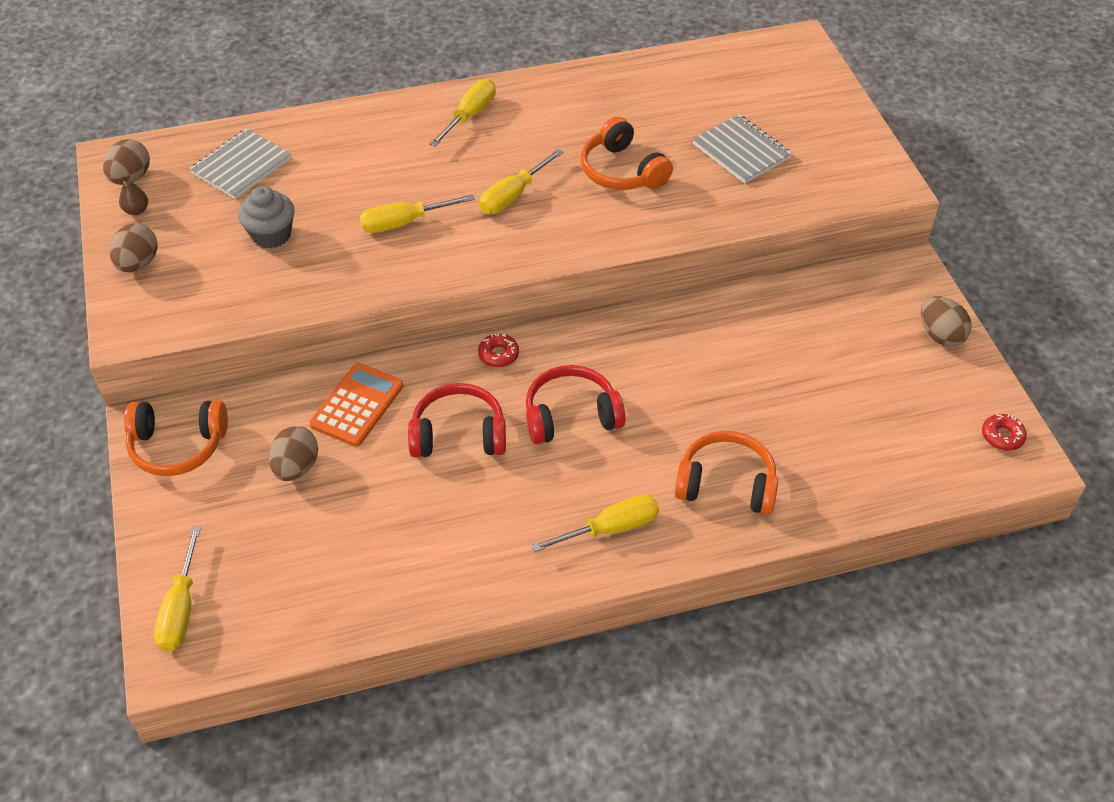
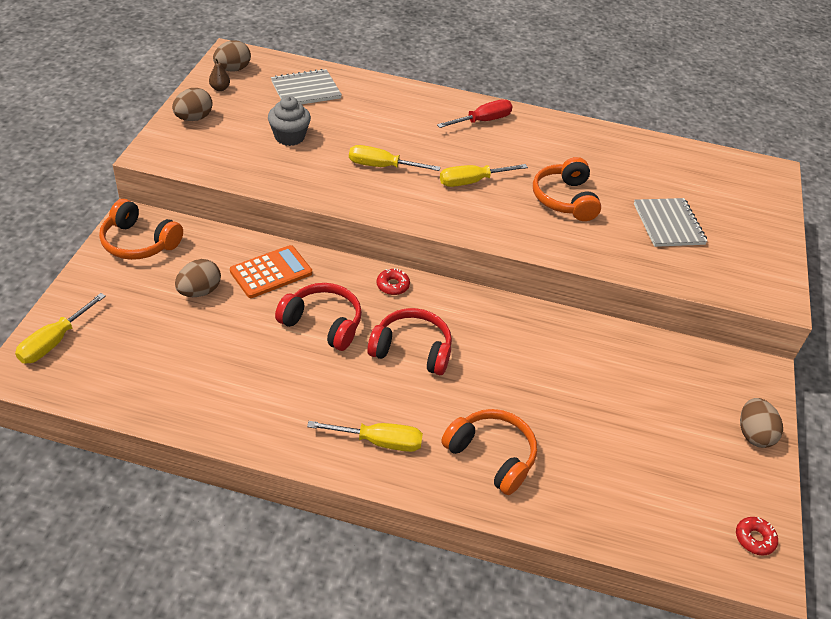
camera: 25 degrees right, 5 degrees down
(470, 116) = (482, 121): yellow screwdriver -> red screwdriver

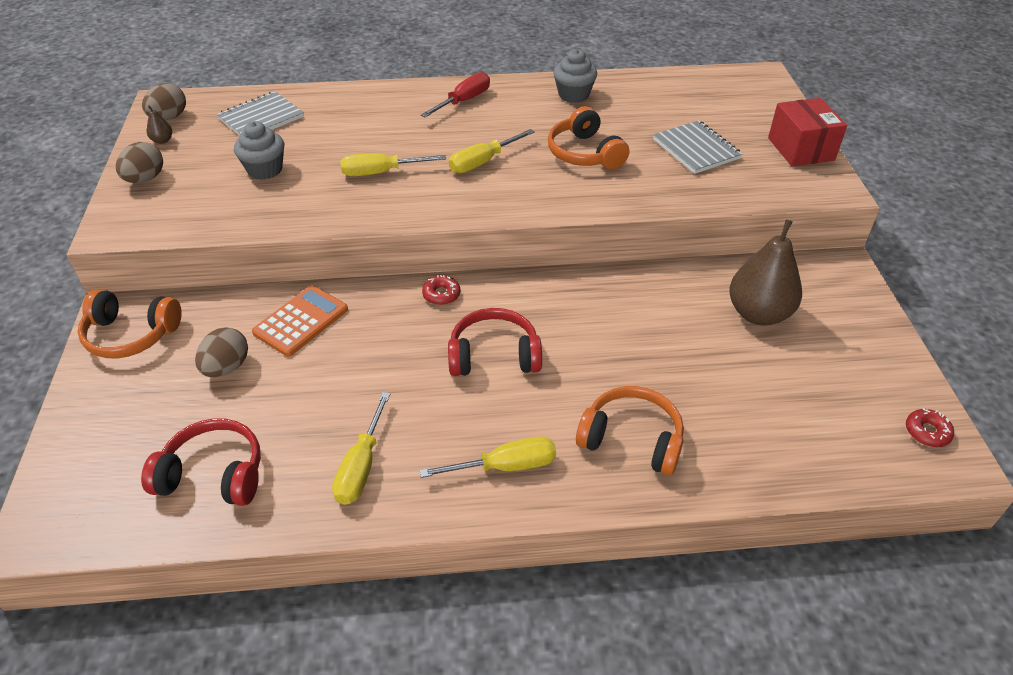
camera: 15 degrees left, 0 degrees up
(55, 341) = (70, 481): yellow screwdriver -> yellow screwdriver (361, 466)
(323, 323) = (384, 358): red headphones -> red headphones (214, 474)
(583, 142) = (573, 95): none -> grey cupcake
(658, 388) = (758, 314): none -> brown pear
(753, 434) = (869, 329): brown egg -> none
(768, 252) = (801, 149): none -> red box

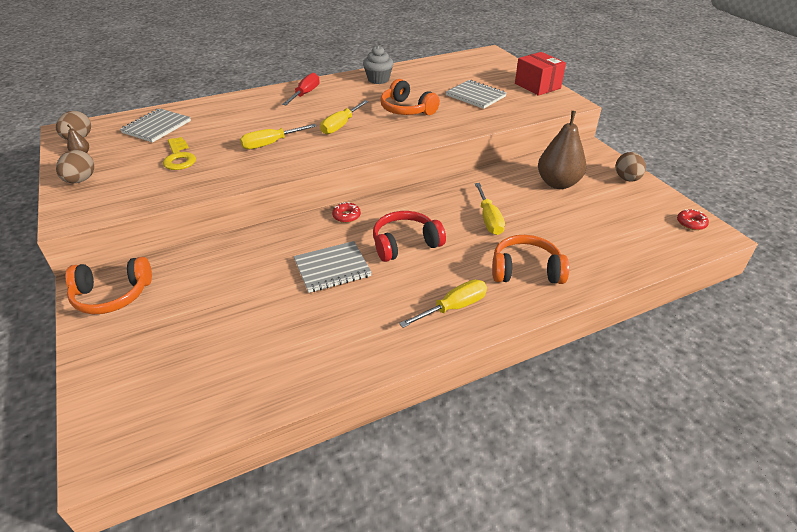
camera: 20 degrees left, 5 degrees down
(214, 474) = (237, 371): red headphones -> none
(227, 367) = (207, 298): brown egg -> brown egg (627, 179)
(265, 170) = (179, 157): grey cupcake -> yellow key
(301, 321) = (250, 255): orange calculator -> none
(361, 466) = (351, 334): yellow screwdriver -> yellow screwdriver (488, 219)
(386, 367) = (332, 268): none -> grey notebook

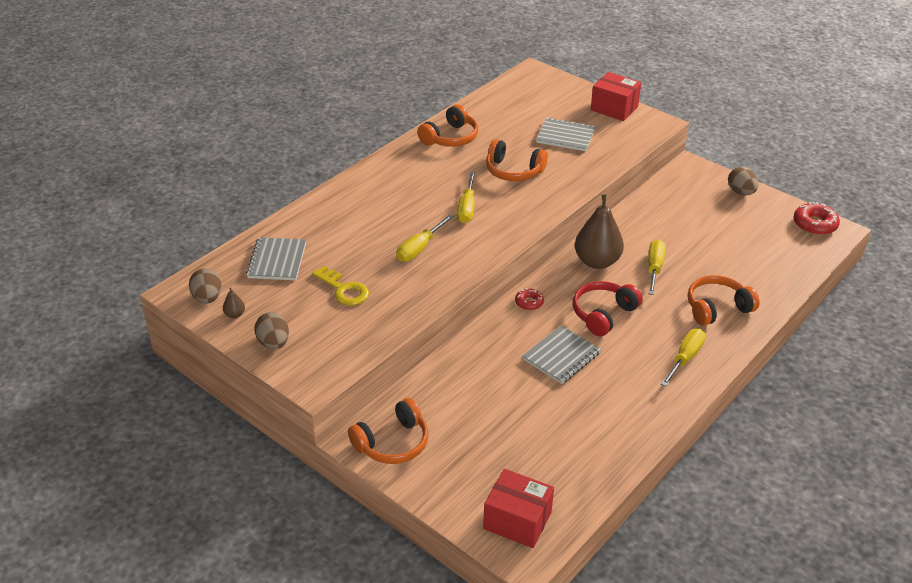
camera: 25 degrees left, 0 degrees up
(135, 413) = (517, 520): none -> red box
(305, 94) = (391, 177): red screwdriver -> none
(378, 79) = (450, 138): grey cupcake -> orange headphones
(488, 219) = (654, 268): yellow screwdriver -> yellow screwdriver turned 135 degrees counterclockwise
(558, 183) = (687, 213): brown pear -> brown pear (597, 261)
(691, 223) = (814, 224): red donut -> red donut, size x1.69

